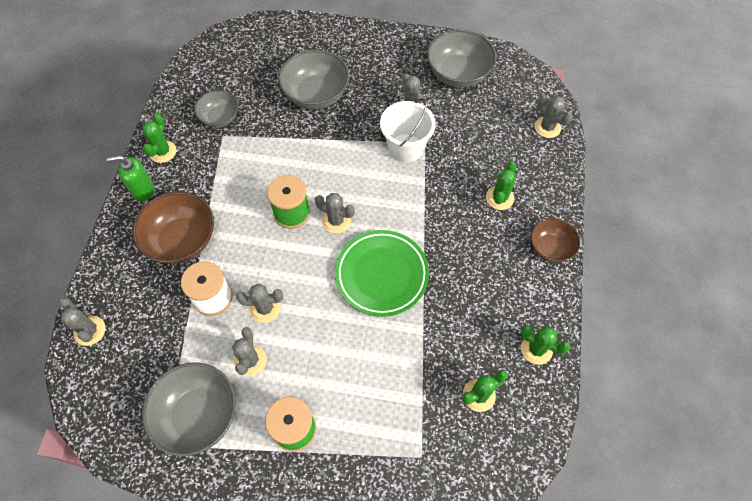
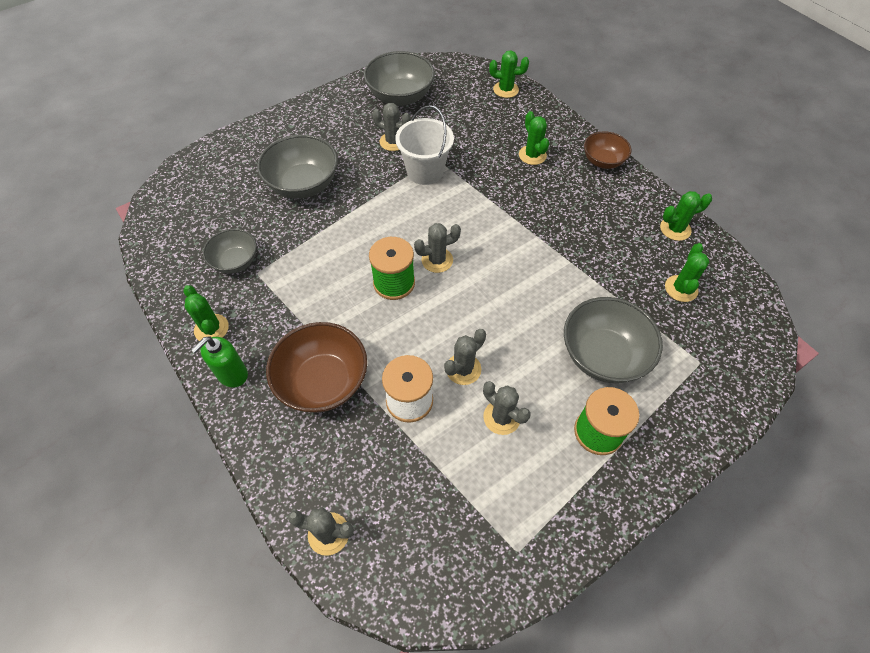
camera: 45 degrees left, 5 degrees down
(198, 415) = (514, 499): grey bowl -> grey bowl (603, 355)
(381, 275) = (519, 269): green plate -> none
(547, 127) = (505, 90): grey cactus -> green cactus

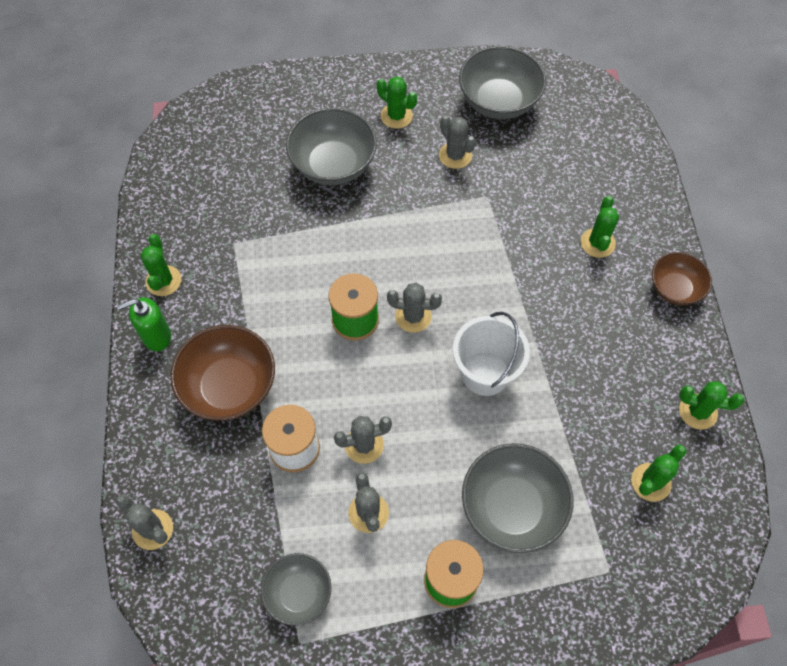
camera: 30 degrees right, 5 degrees up
(235, 261) = (222, 221): grey bowl -> grey bowl (298, 593)
(425, 171) = (466, 207): white bucket -> white bucket (485, 373)
(505, 90) = (625, 145): green cactus -> green cactus (396, 116)

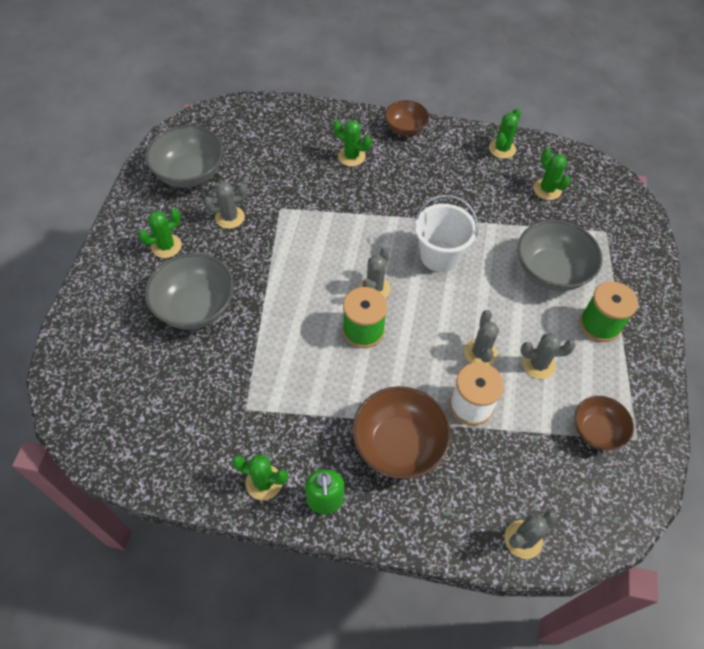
camera: 75 degrees left, 5 degrees down
(298, 593) = (596, 431): grey bowl -> brown bowl

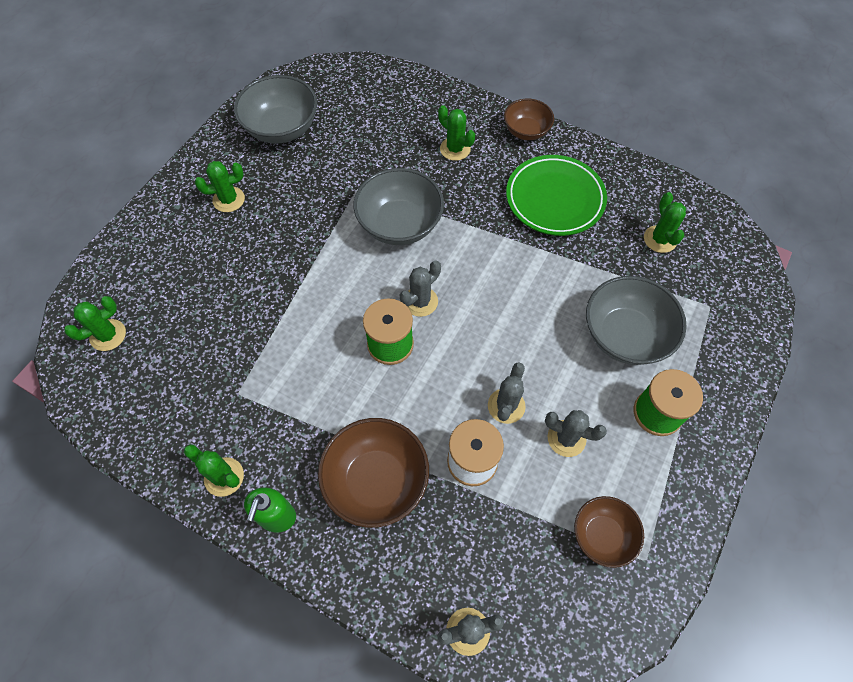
camera: 20 degrees right, 5 degrees up
(195, 307) = (231, 271): grey bowl -> grey bowl (400, 224)
(230, 217) = (303, 185): grey cactus -> none
(439, 256) = (506, 284): white bucket -> none
(451, 178) = (554, 199): none -> green plate
(502, 149) = (626, 179): green cactus -> green cactus (108, 335)

